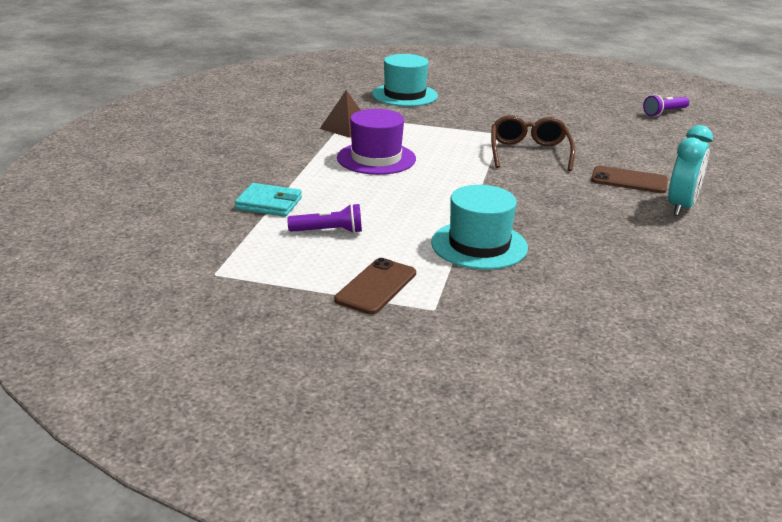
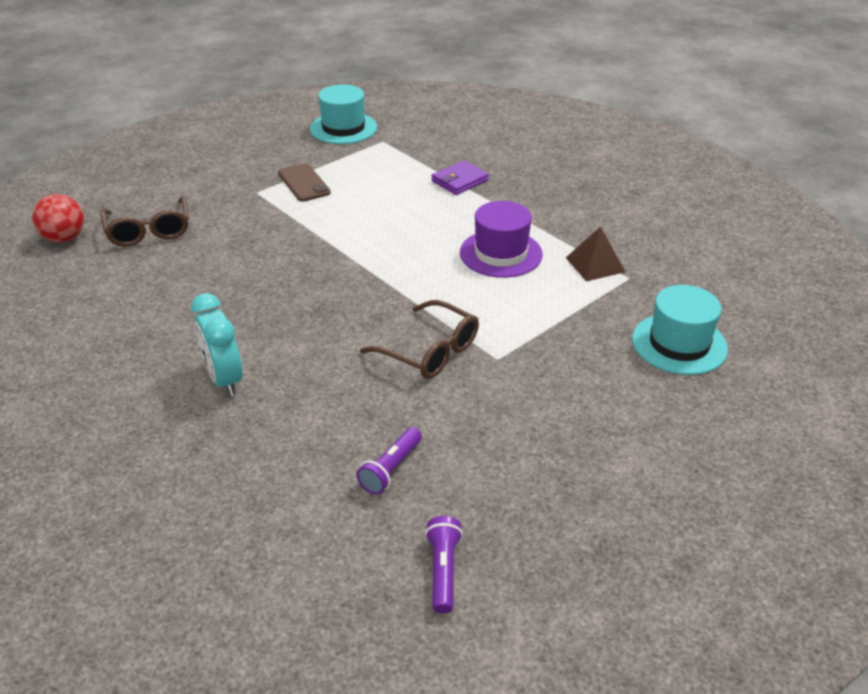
camera: 125 degrees right, 10 degrees up
(269, 203) = (459, 181): turquoise wallet -> purple wallet
(329, 231) = (391, 190): purple flashlight -> purple flashlight (390, 469)
(479, 245) = (301, 239): turquoise hat -> turquoise hat (343, 128)
(605, 343) = (149, 231): none -> brown glasses
(629, 180) = (303, 381): brown phone -> none
(713, 400) = (64, 238): none -> red ball

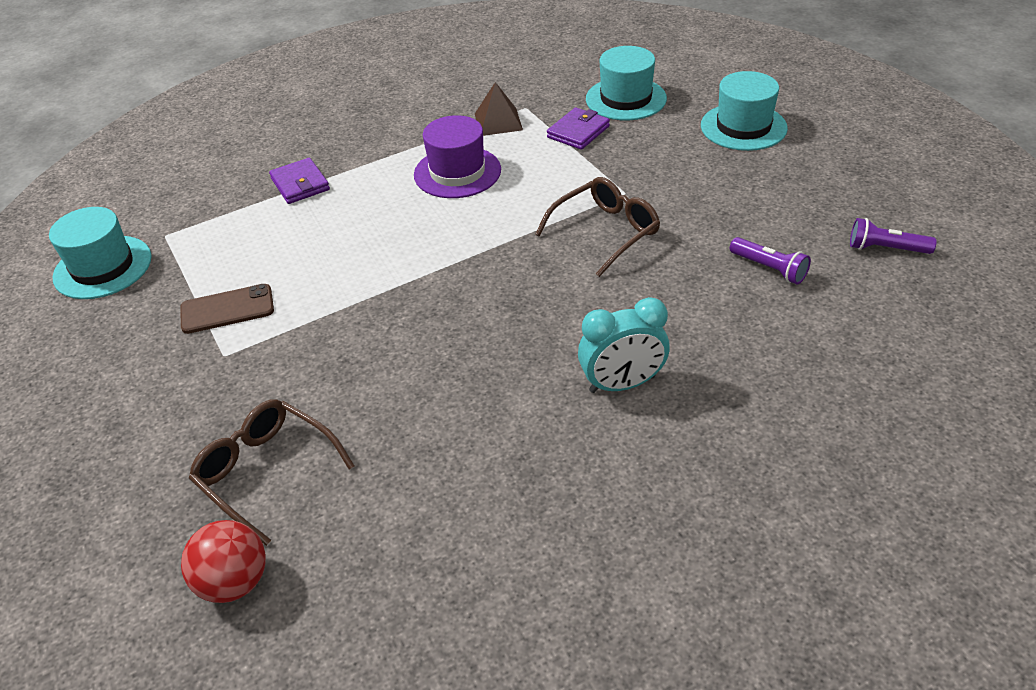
camera: 75 degrees left, 5 degrees up
(149, 231) = (266, 472): brown glasses -> brown glasses turned 135 degrees counterclockwise
(597, 317) = (578, 132): none -> purple wallet
(660, 442) = (743, 127): none -> turquoise hat

